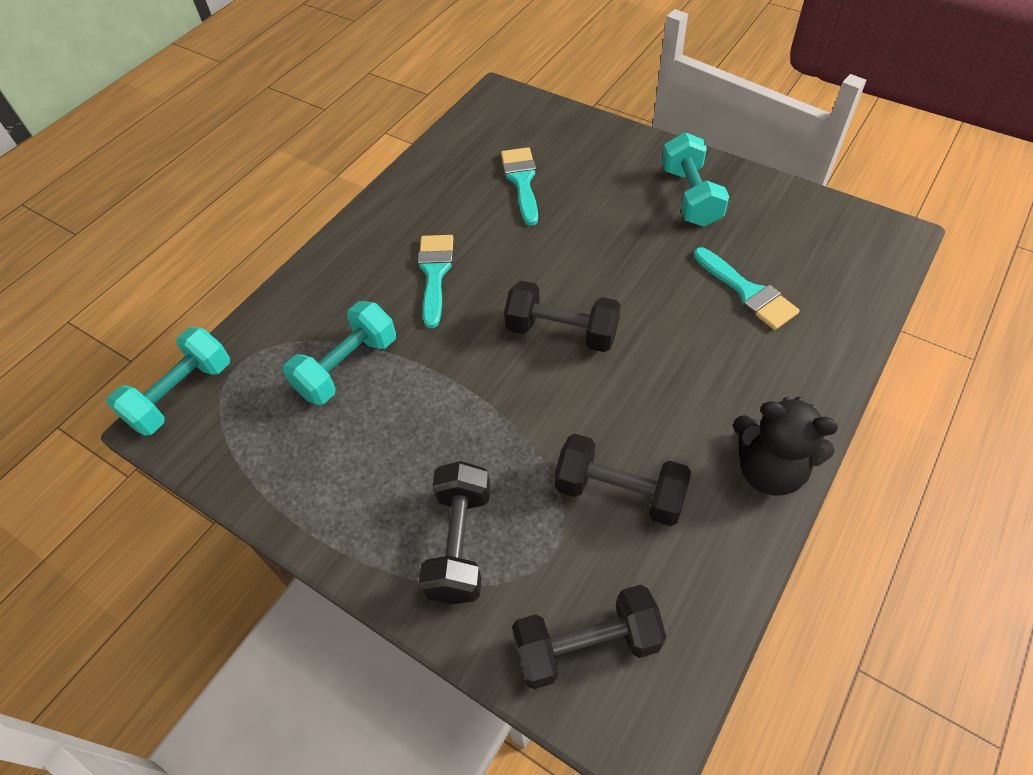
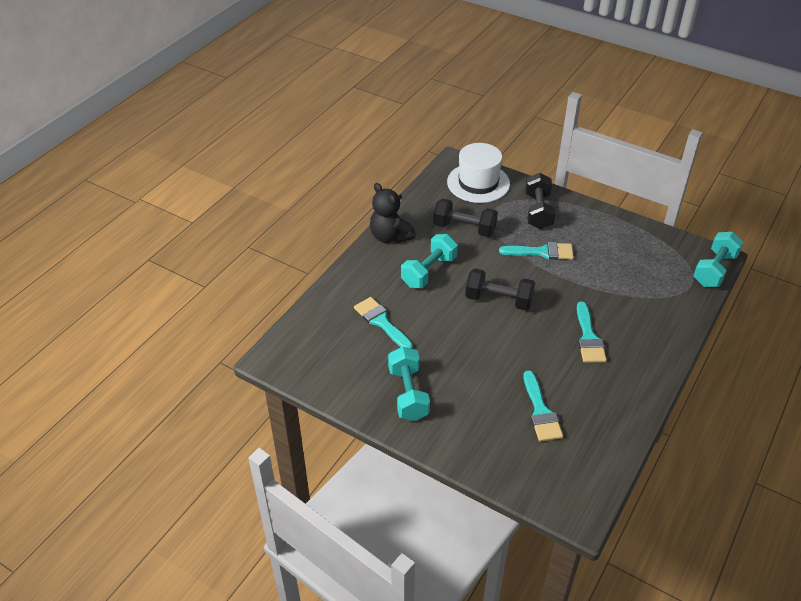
camera: 175 degrees right, 10 degrees down
(347, 367) = (624, 283): turquoise dumbbell -> turquoise dumbbell (429, 271)
(472, 432) = (542, 252): none -> turquoise brush
(586, 645) = (478, 183): black dumbbell -> white hat
(769, 469) = (390, 236): black teddy bear -> black teddy bear turned 150 degrees counterclockwise

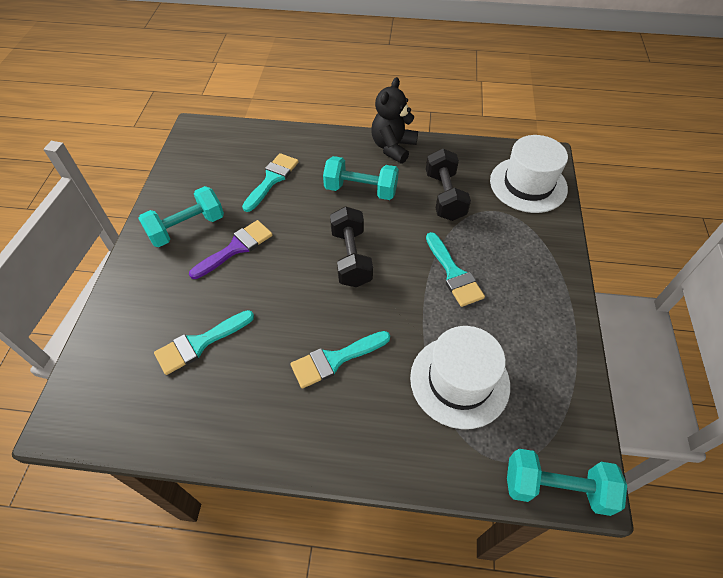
camera: 65 degrees right, 10 degrees up
(451, 366) = (236, 248): none -> purple brush
(538, 211) = (522, 250): black dumbbell -> none
(630, 282) = (459, 381): none -> white hat

